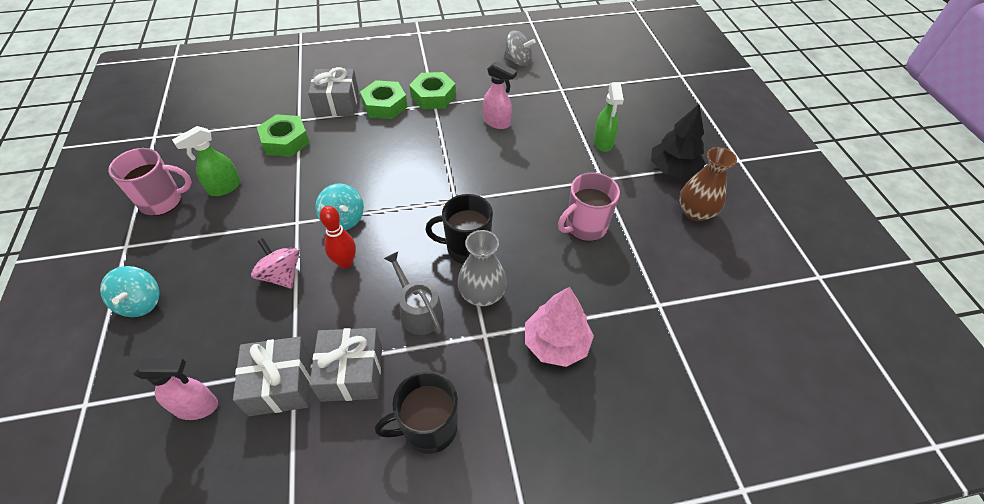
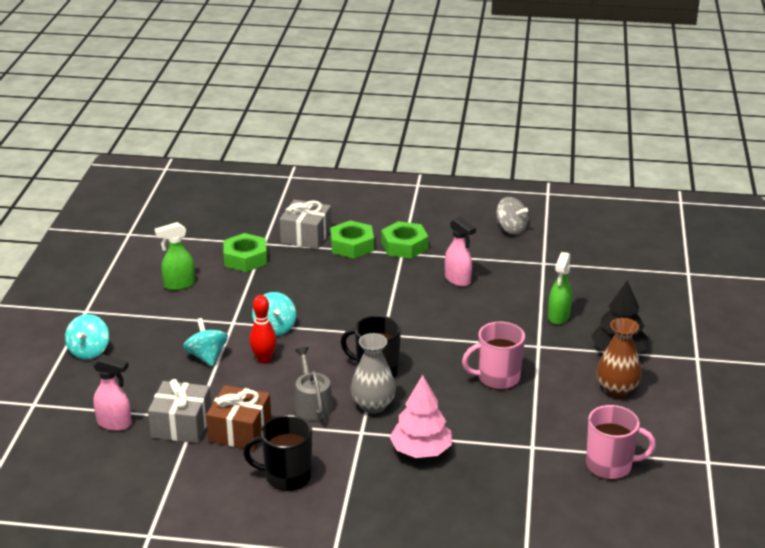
camera: 20 degrees right, 20 degrees down
(162, 201) = (124, 285): pink mug -> pink mug (610, 466)
(281, 275) = (207, 356): pink spinning top -> turquoise spinning top
(352, 373) = (240, 431): grey gift -> brown gift

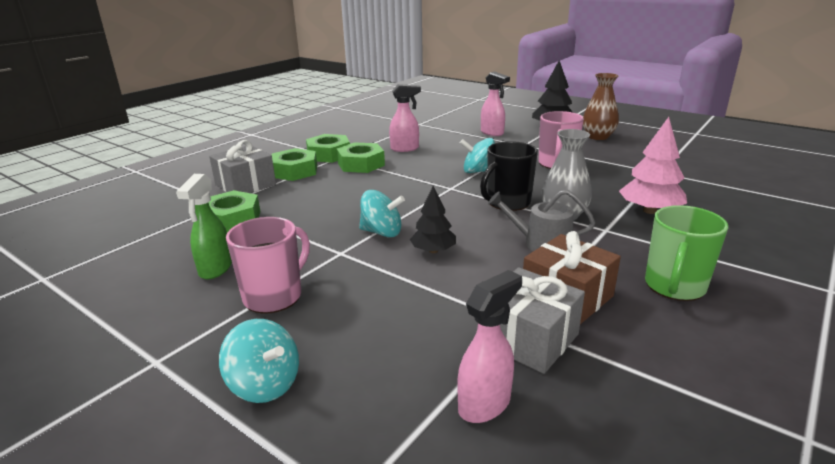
camera: 60 degrees left, 5 degrees down
(207, 356) = (391, 284): turquoise spinning top -> turquoise spinning top (478, 171)
(264, 359) = (433, 250): red bowling pin -> black tree
(286, 476) = (674, 287): black mug -> green mug
(396, 271) = (361, 164): none -> green nut
(511, 229) = (362, 123): grey spinning top -> none
(558, 317) = (492, 133): green spray bottle -> pink spray bottle
(610, 466) = (694, 156): pink mug -> pink mug (274, 296)

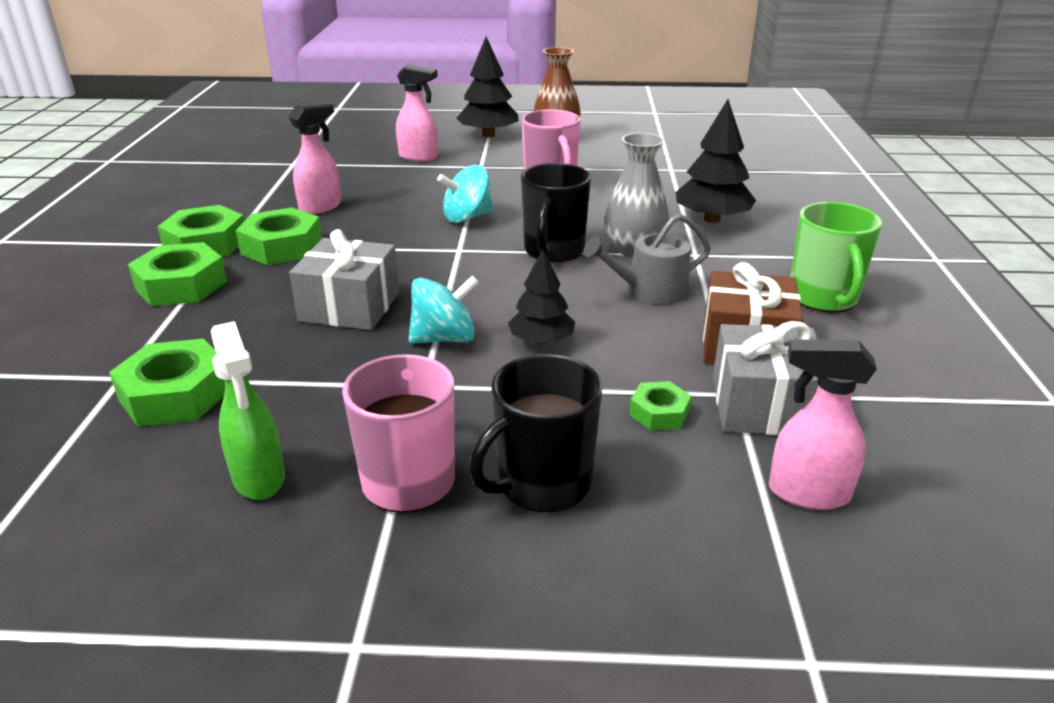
camera: 35 degrees left, 5 degrees up
(245, 185) = (119, 331): grey gift -> grey gift (350, 307)
(265, 384) = (553, 594): turquoise spinning top -> none
(333, 326) = (542, 483): none -> black mug
(451, 315) = (659, 413): none -> green nut
(485, 404) = (807, 493): pink spray bottle -> pink spray bottle turned 90 degrees counterclockwise
(649, 211) = (711, 219): pink tree -> black tree

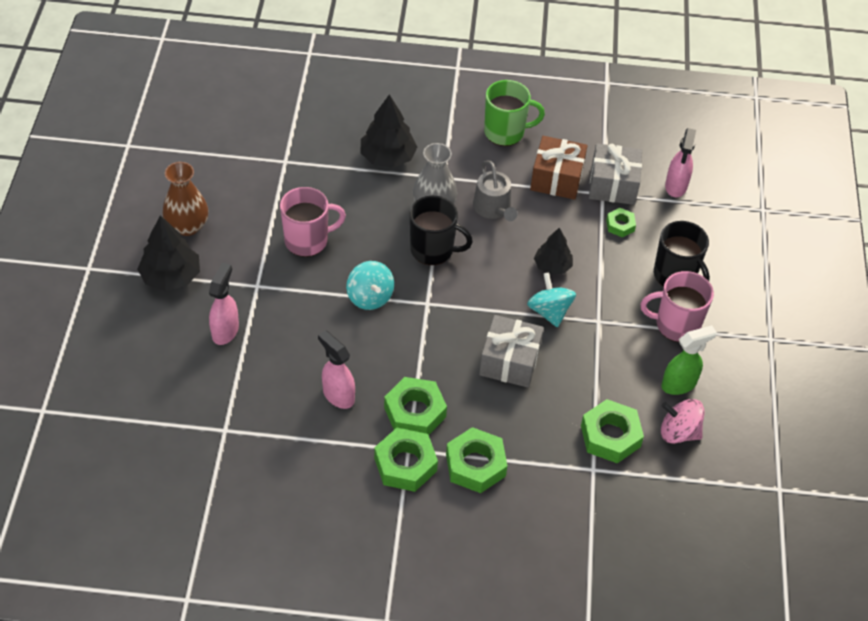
camera: 90 degrees left, 20 degrees up
(147, 474) = (678, 432): none -> pink spinning top

